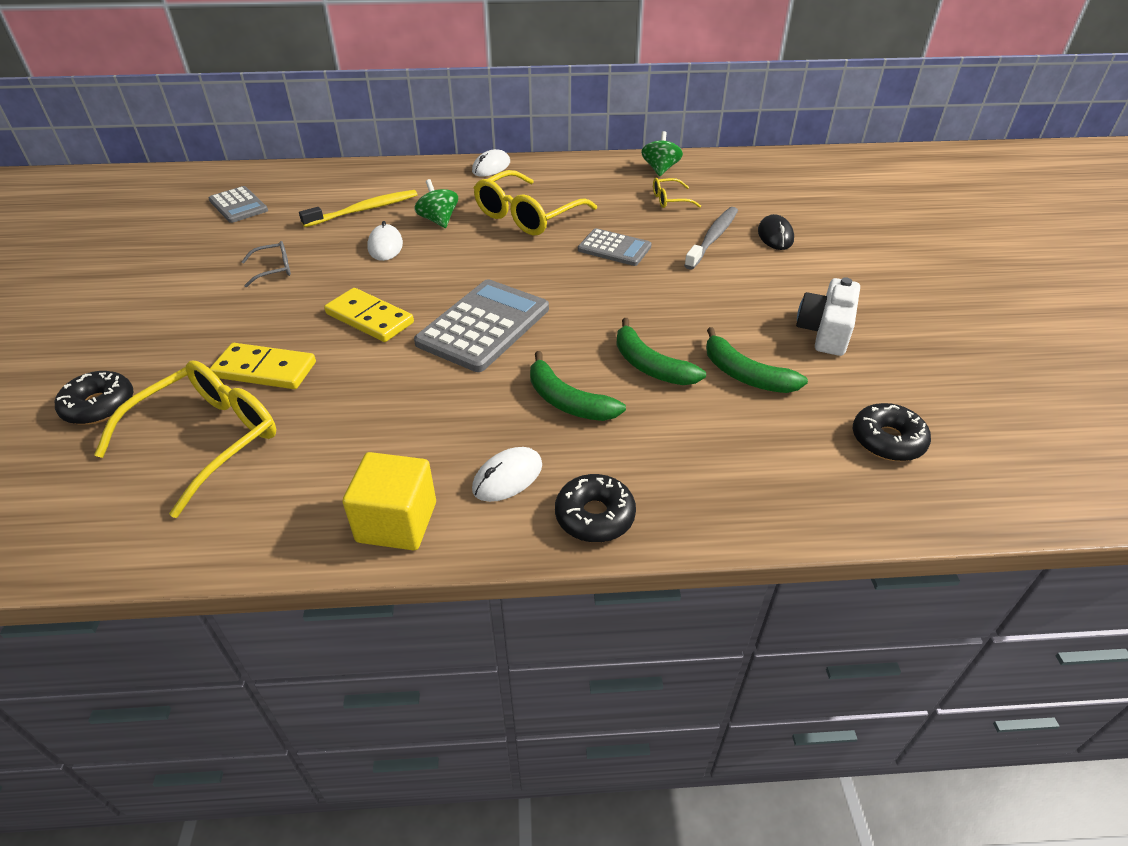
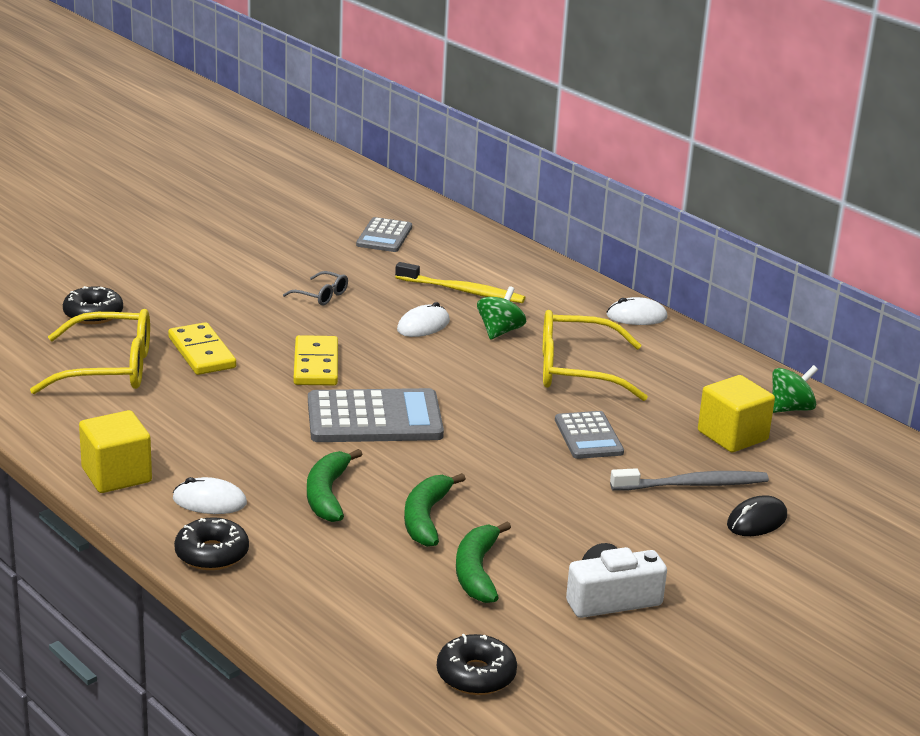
camera: 50 degrees right, 15 degrees down
(670, 200) = (732, 436): yellow glasses -> yellow cube

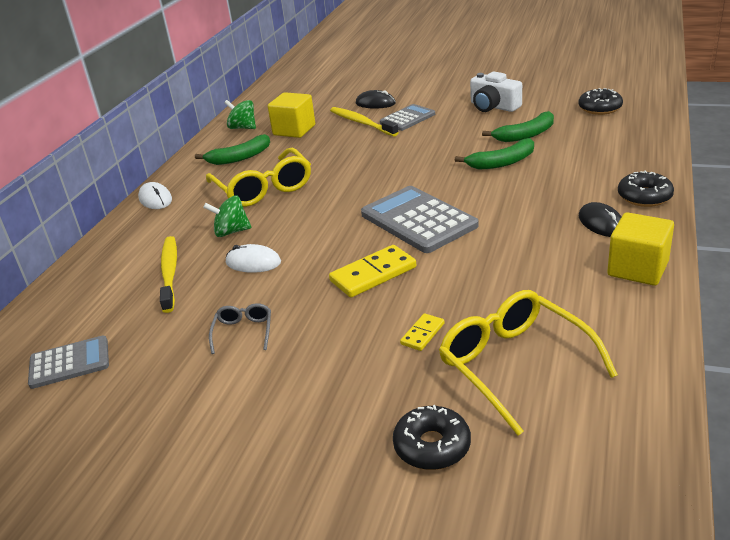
camera: 115 degrees left, 5 degrees up
(202, 353) = (422, 334): yellow domino -> yellow domino, size x0.54
(209, 501) = (601, 223): white mouse -> black mouse
(327, 495) = (528, 195): green banana -> green banana (240, 157)
(588, 436) = (346, 158): grey calculator -> grey calculator (407, 118)
(692, 485) = (362, 123): grey toothbrush -> yellow toothbrush

